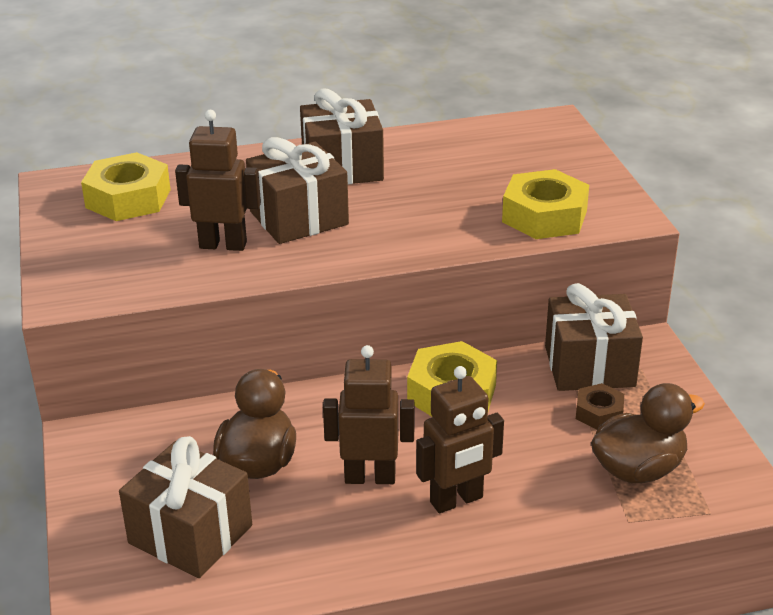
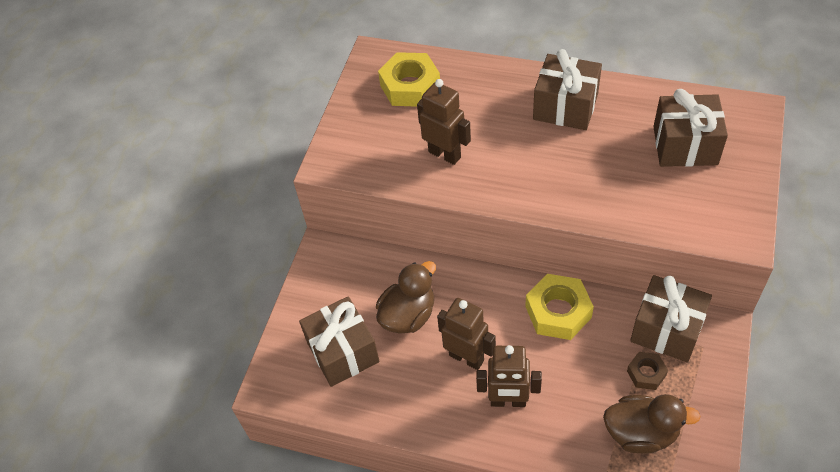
camera: 35 degrees right, 20 degrees up
(299, 218) = (507, 147): brown gift -> brown gift (685, 145)
(544, 216) = (679, 212): yellow nut -> none

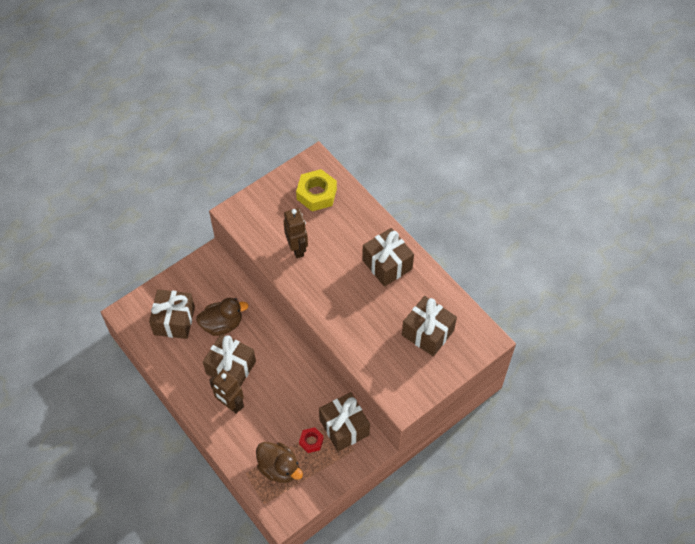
camera: 30 degrees right, 5 degrees up
(466, 357) = (231, 368): brown robot -> brown gift
(558, 312) = (298, 377): yellow nut -> none
(646, 373) = (311, 441): brown nut -> red nut

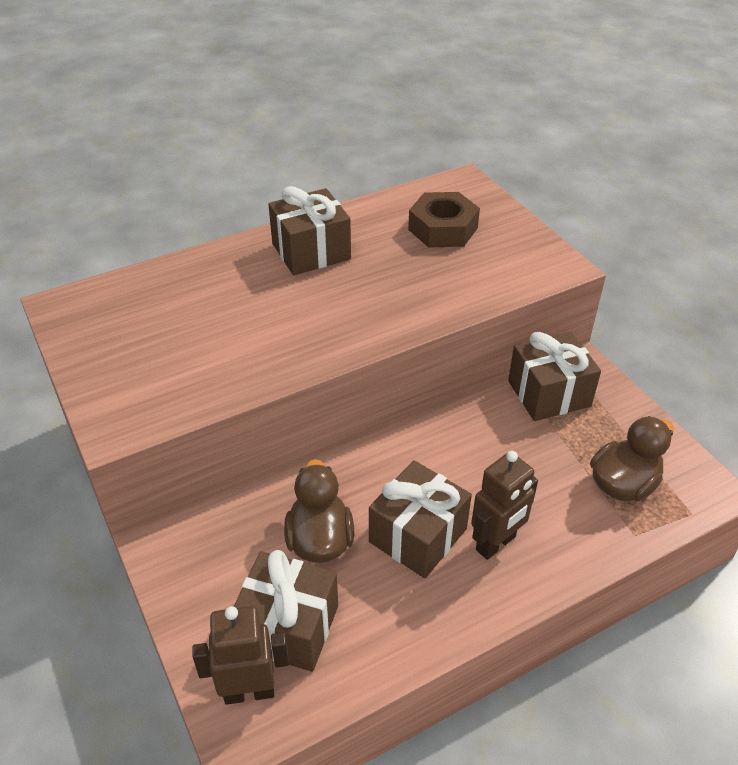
camera: 80 degrees left, 15 degrees down
(297, 248) = (239, 347): brown robot -> brown robot (249, 691)
(311, 441) = (573, 436): red nut -> none
(316, 194) = (134, 311): yellow nut -> none
(427, 333) = (443, 229): brown gift -> brown nut

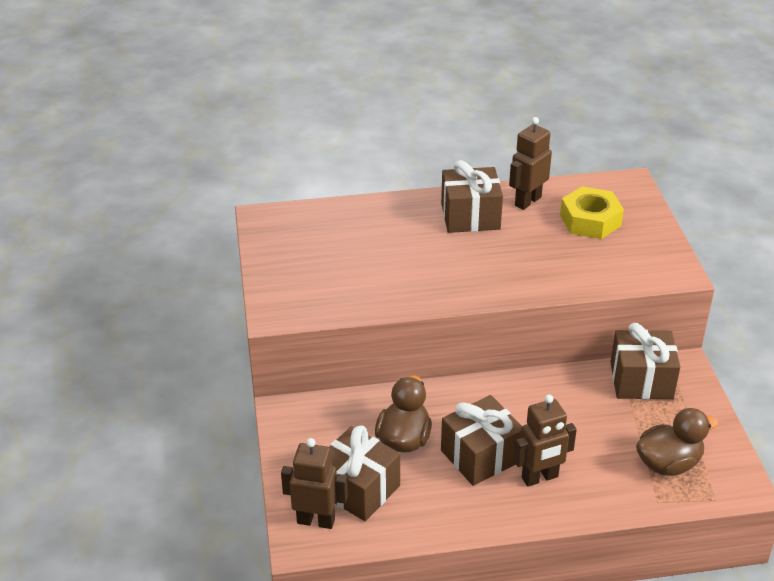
camera: 20 degrees right, 5 degrees down
(366, 222) = (527, 201): none -> brown robot
(443, 229) = (590, 220): brown nut -> yellow nut

